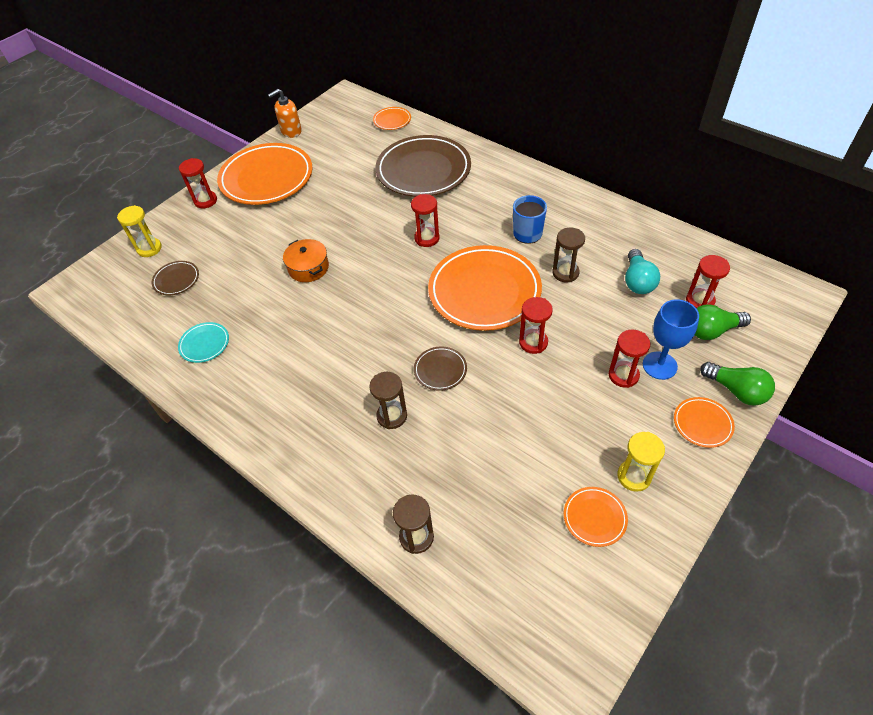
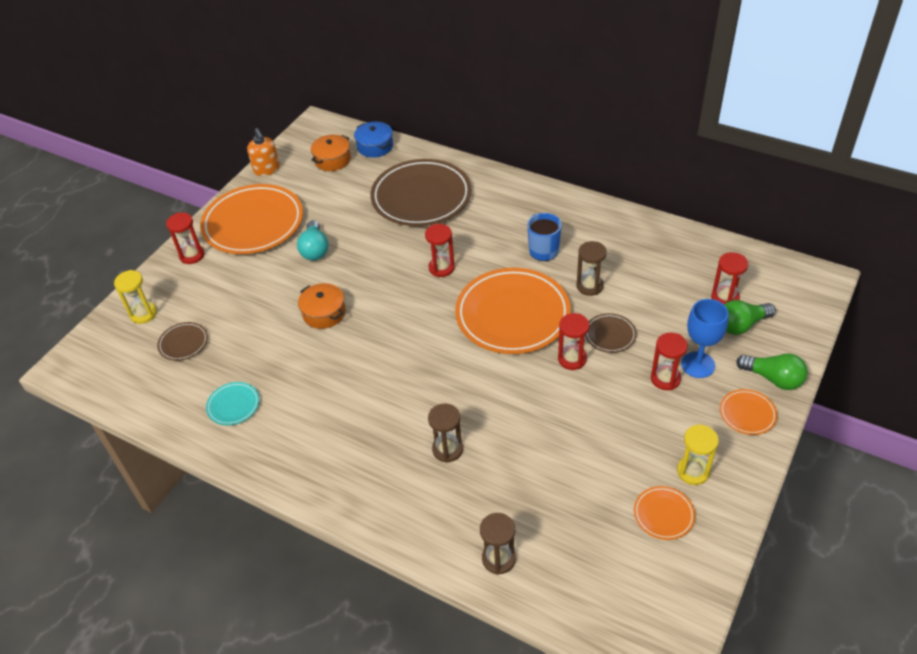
camera: 10 degrees left, 5 degrees down
(291, 131) = (267, 169): orange soap dispenser -> orange soap dispenser turned 75 degrees counterclockwise
(351, 128) = (332, 160): none -> orange pot
(392, 120) = (375, 146): orange plate -> blue pot
(440, 370) = (485, 398): brown plate -> brown plate (610, 335)
(637, 281) = (662, 286): turquoise light bulb -> turquoise light bulb (315, 249)

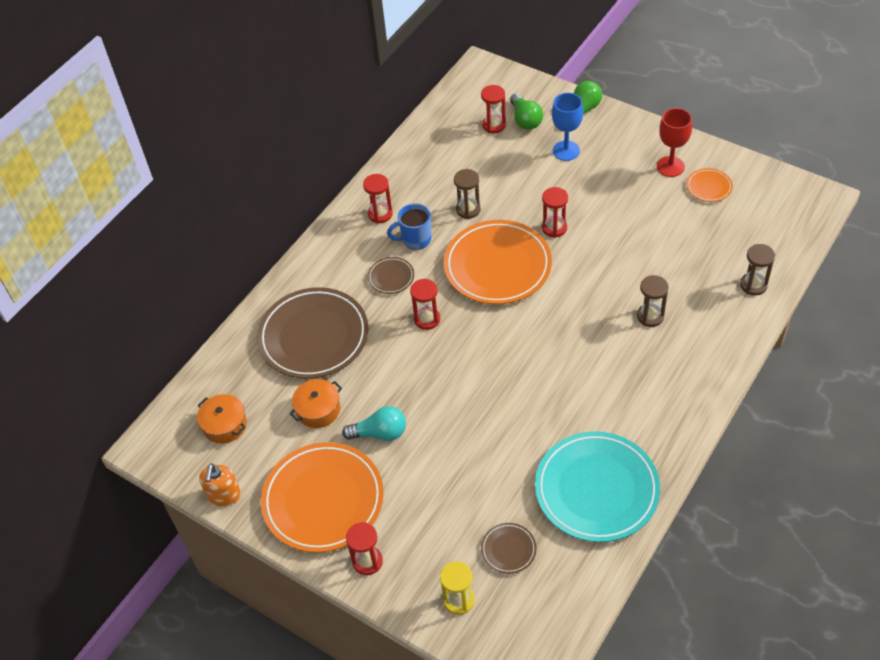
camera: 85 degrees left, 5 degrees up
(233, 405) = (596, 489): turquoise plate -> turquoise plate, size x2.29
(267, 169) = (224, 495): orange soap dispenser -> orange soap dispenser turned 120 degrees clockwise
(324, 313) = (478, 418): orange pot -> orange pot (318, 409)
(375, 146) = (211, 382): blue pot -> none
(610, 335) = (529, 201): brown plate -> brown plate (391, 277)
(665, 379) = (579, 171): red hourglass -> red hourglass (380, 214)
(693, 471) = (670, 166): yellow hourglass -> red goblet
(747, 414) = (616, 130): orange plate -> none

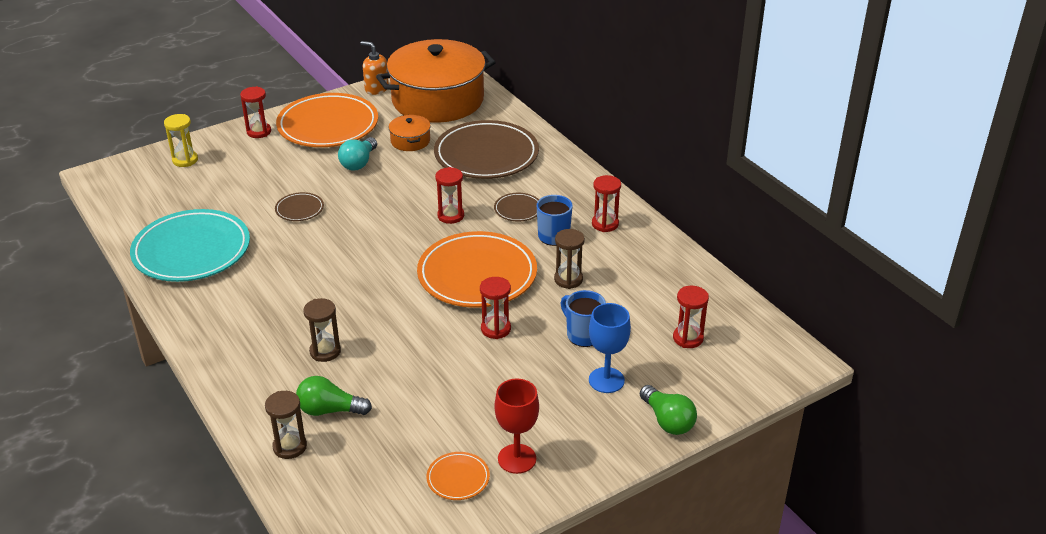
camera: 110 degrees right, 15 degrees down
(224, 425) = (438, 100): orange pot -> orange pot, size x2.45
(508, 549) = (195, 192): brown plate -> brown plate (299, 209)
(525, 120) = (681, 366): green light bulb -> green light bulb (330, 410)
(527, 178) = (583, 335): none -> blue mug

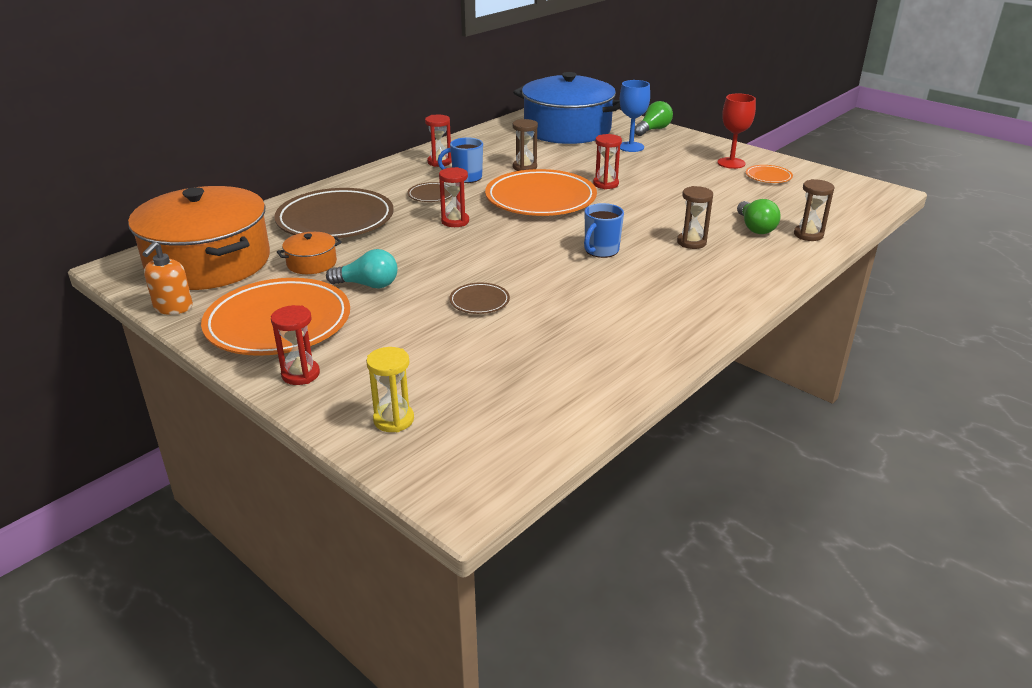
camera: 105 degrees left, 5 degrees down
(192, 251) = (598, 352): turquoise plate -> none
(583, 335) = (588, 157): blue mug -> blue mug (601, 251)
(688, 338) = (567, 129): red hourglass -> blue pot

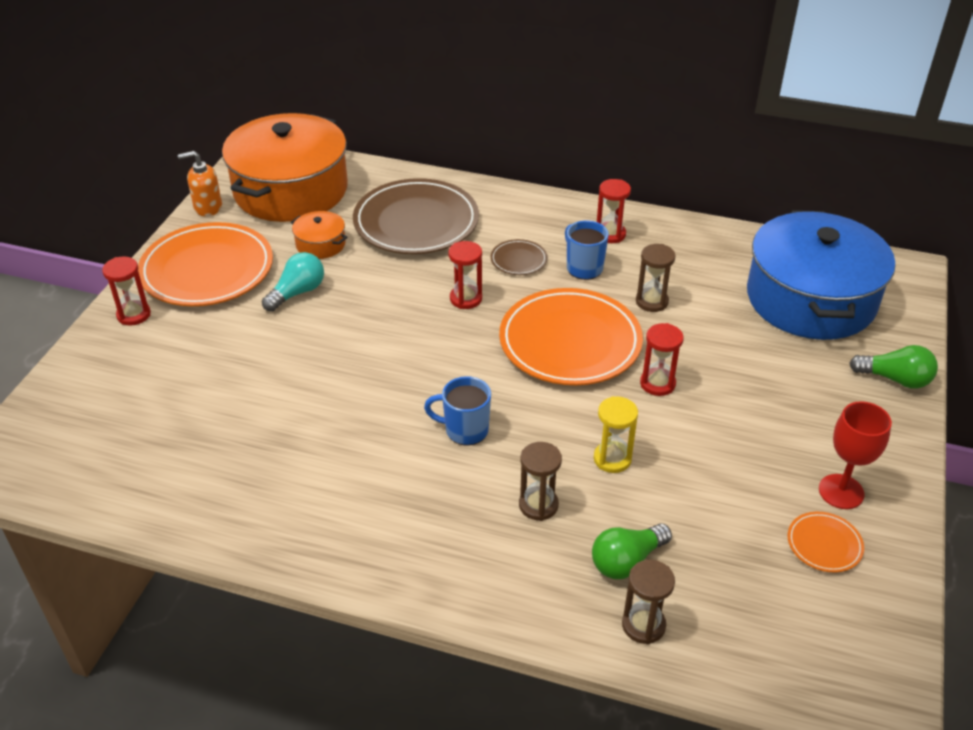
camera: 65 degrees right, 10 degrees up
(367, 285) = (297, 293): turquoise light bulb -> turquoise light bulb turned 120 degrees counterclockwise
(393, 420) = (84, 391): yellow hourglass -> yellow hourglass (612, 459)
(479, 301) = (301, 374): brown plate -> none
(631, 147) = (805, 374): blue goblet -> none

